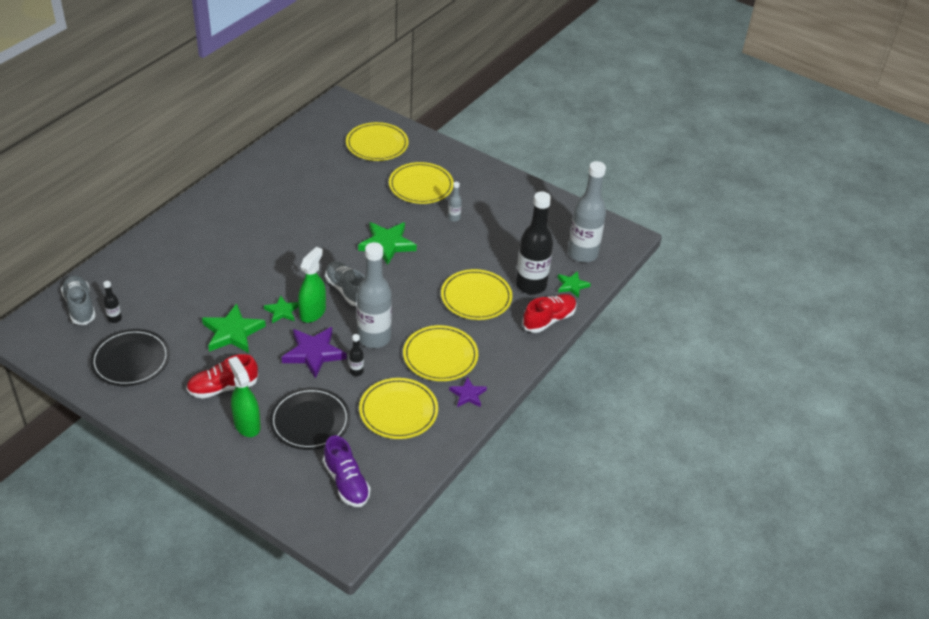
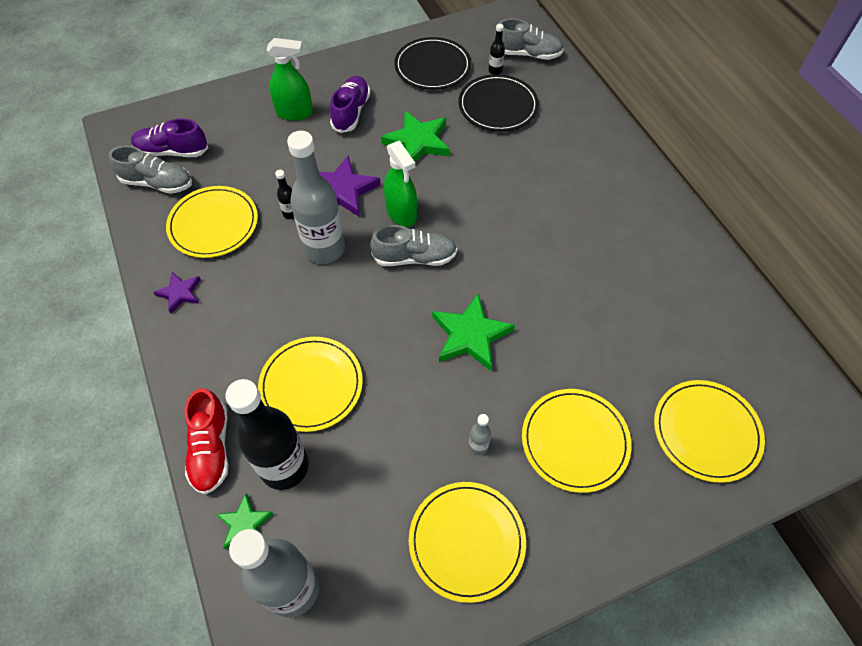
camera: 125 degrees right, 15 degrees up
(223, 387) = (351, 112): red shoe -> purple shoe
(282, 311) = (421, 189): green star -> none
(310, 421) = (261, 155): black plate -> black plate (498, 106)
(386, 470) = (157, 183): none -> grey shoe
(440, 356) = (252, 296): yellow plate -> yellow plate (467, 541)

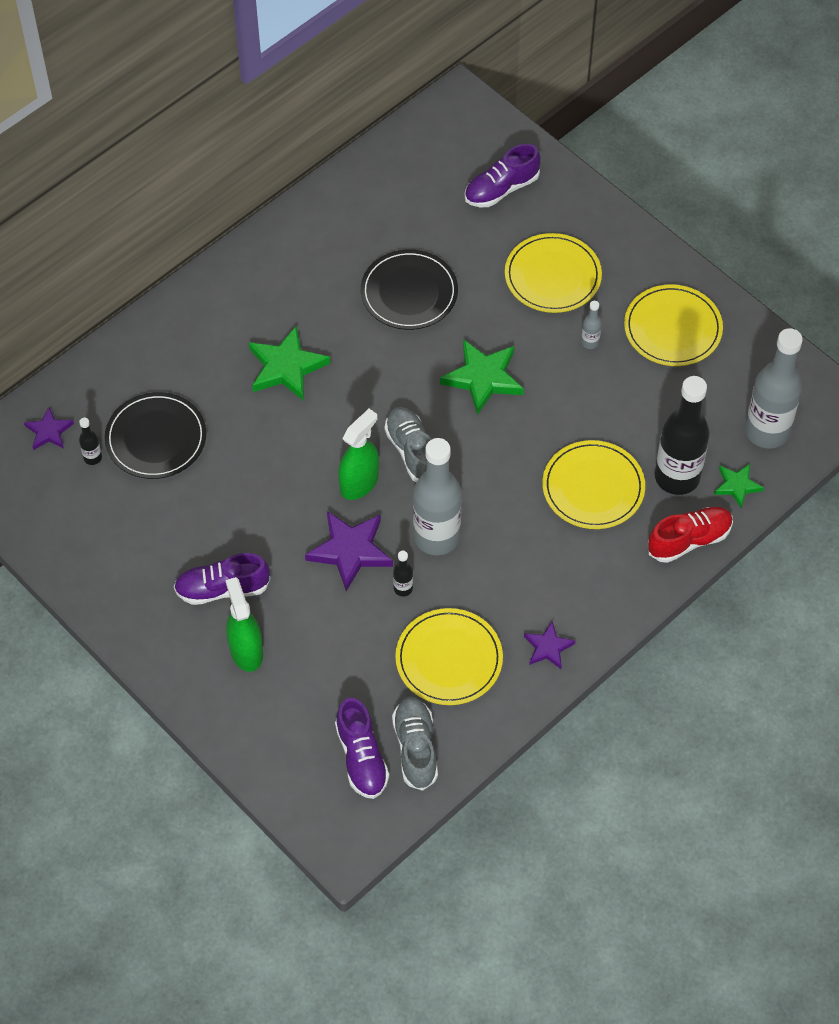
camera: 110 degrees left, 0 degrees up
(418, 142) = (246, 501): green star -> green star (286, 367)
(432, 66) = (107, 528): black plate -> black plate (409, 292)
(527, 54) = (49, 431): grey shoe -> purple star
(706, 432) = (501, 189): yellow plate -> purple shoe

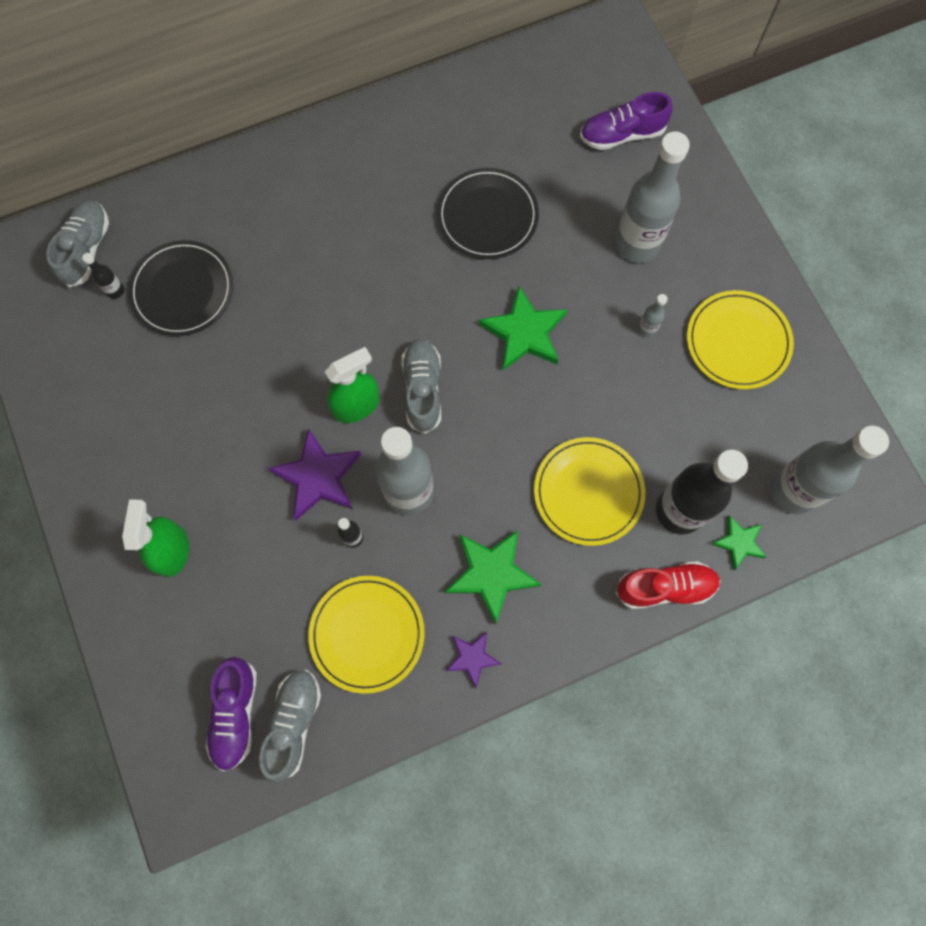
camera: 20 degrees right, 15 degrees up
(49, 431) = (87, 249): purple star -> grey shoe
(222, 589) = (178, 474): purple shoe -> none
(286, 367) = (336, 256): green star -> green star (491, 573)
(552, 276) = (637, 244): yellow plate -> grey bottle

